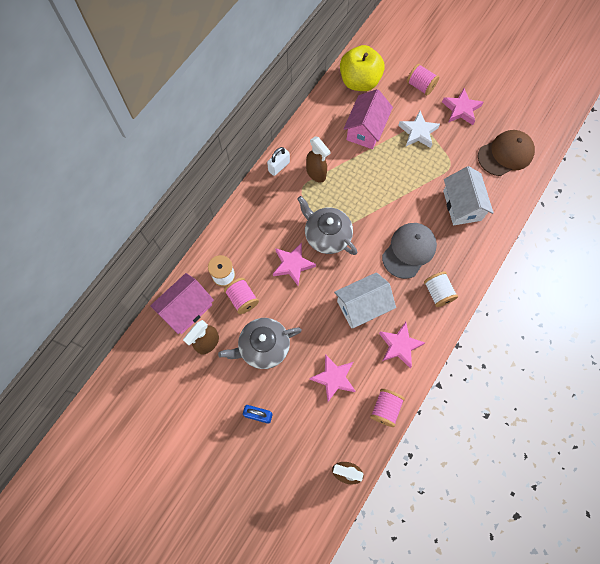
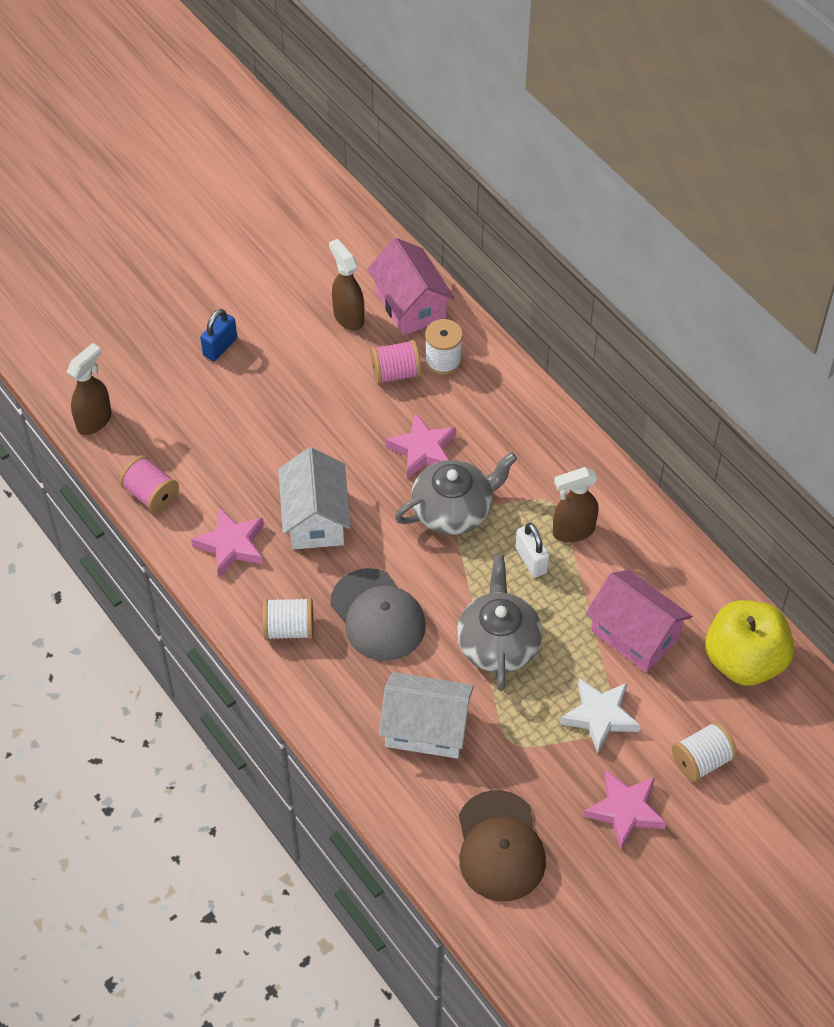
camera: 110 degrees right, 15 degrees down
(263, 347) = (312, 378): grey teapot -> grey teapot (498, 643)
(279, 167) = (606, 482): white padlock -> white padlock (531, 560)
(334, 378) = (225, 447): pink star -> none
(420, 86) = (701, 760): pink spool -> white spool

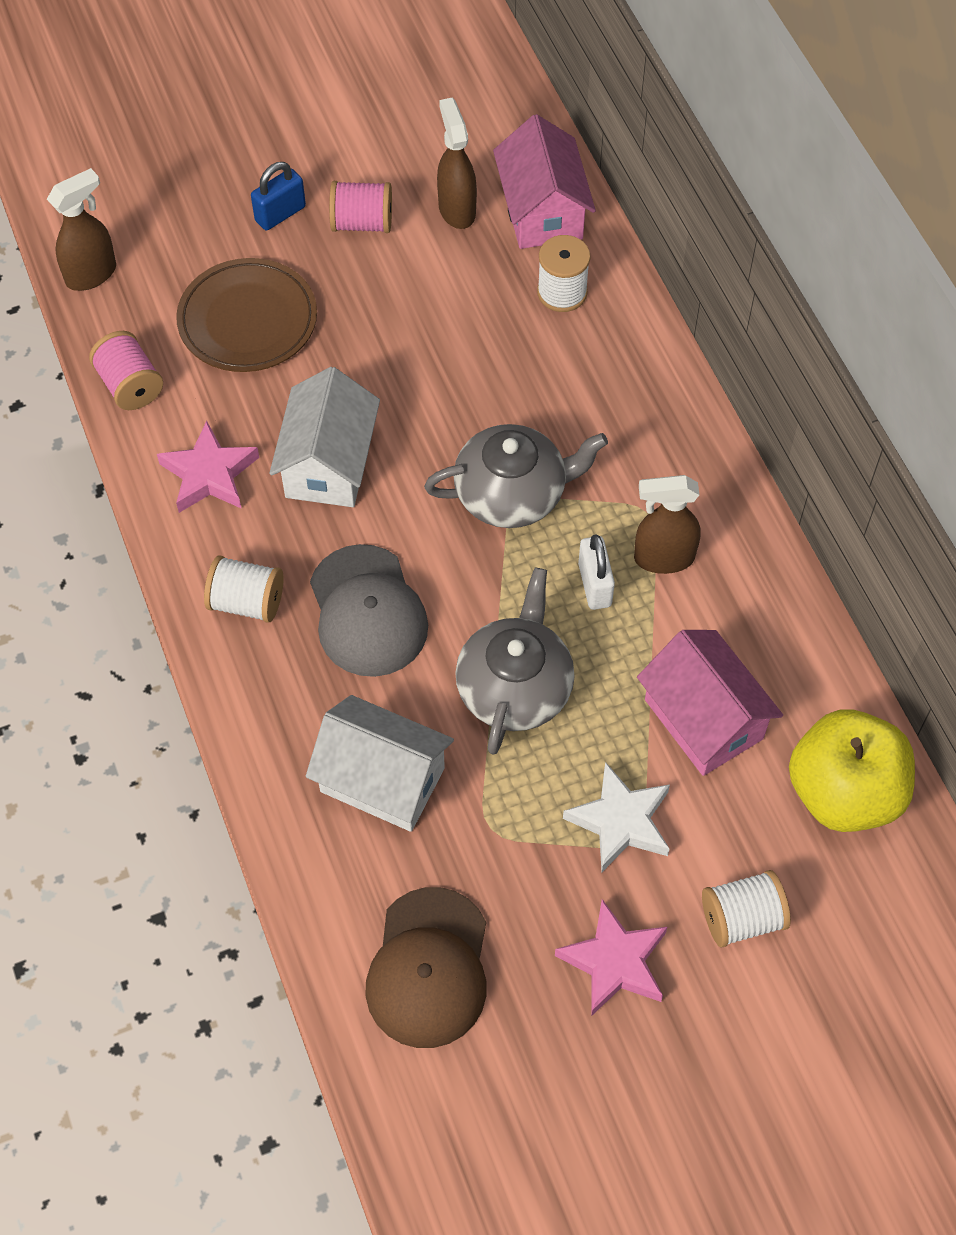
camera: 15 degrees right, 5 degrees up
(222, 429) = (248, 320): none -> brown plate
(396, 373) = (494, 296): pink spool -> pink spool (362, 223)
(422, 450) = (497, 404): pink star -> none

